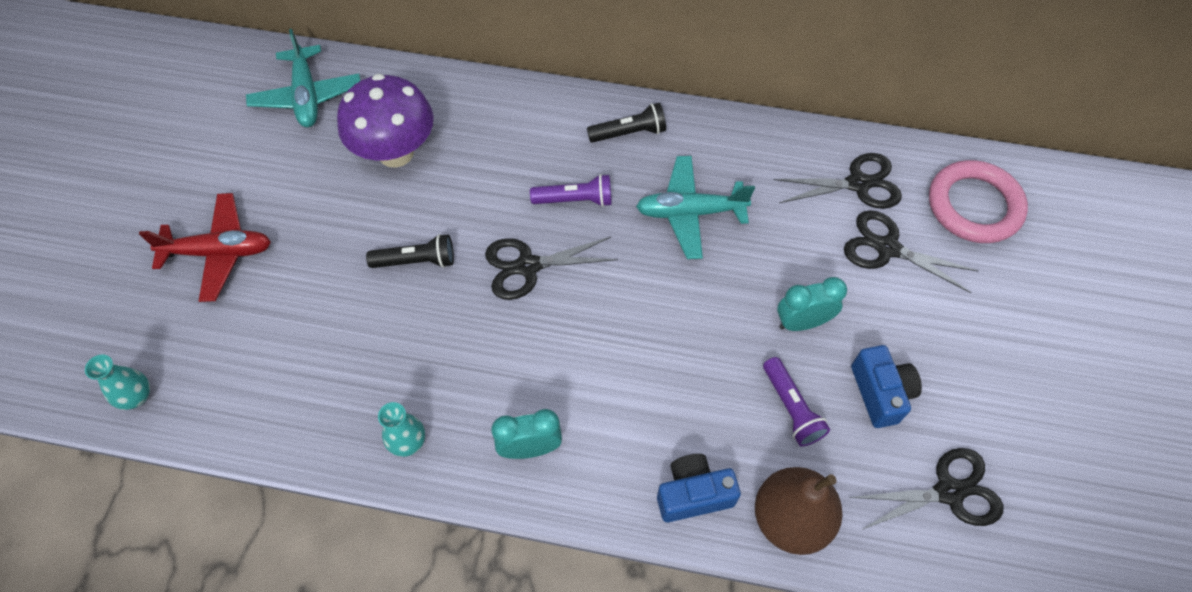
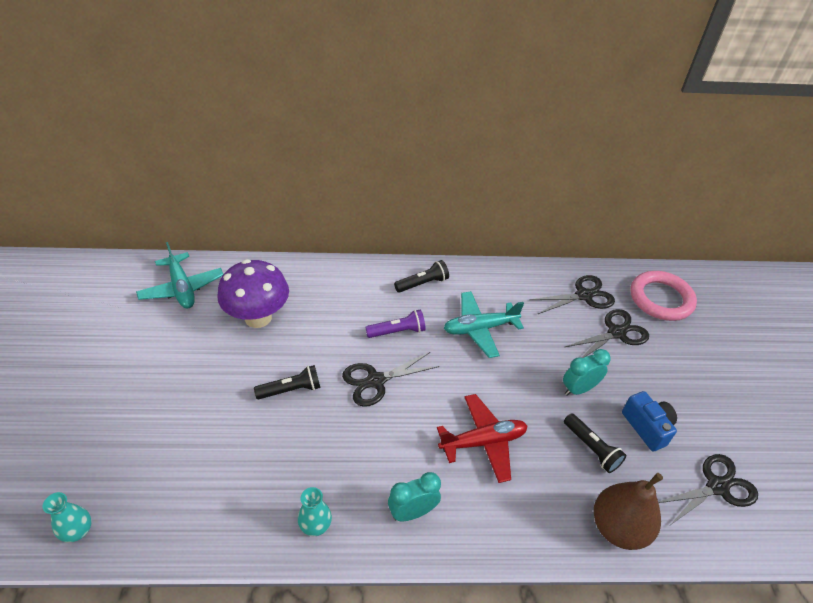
camera: 15 degrees left, 15 degrees down
(219, 252) = (131, 407): red plane -> red plane (483, 442)
(693, 494) = (544, 523): blue camera -> none
(791, 408) = (591, 448): purple flashlight -> black flashlight
(887, 248) = (616, 332): black scissors -> black scissors turned 135 degrees clockwise

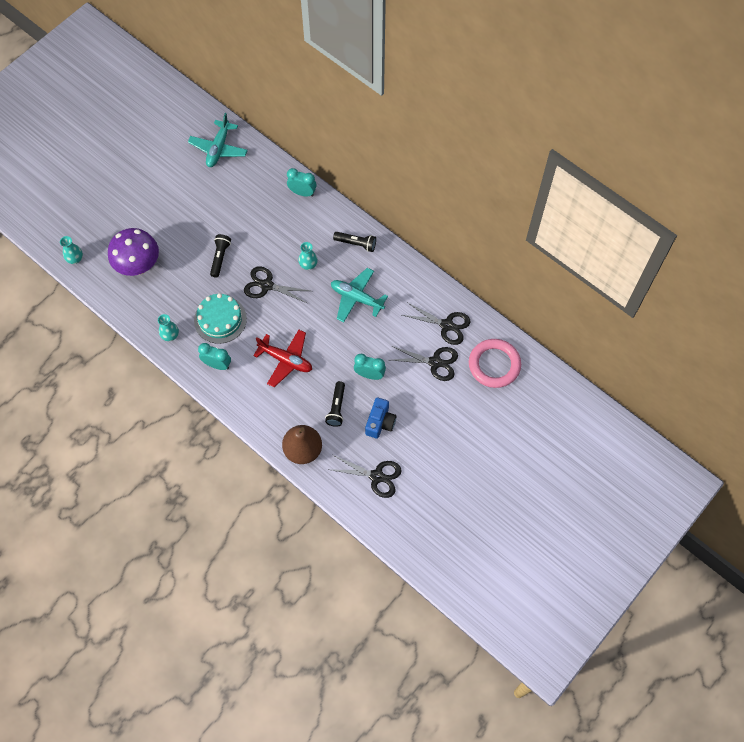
camera: 45 degrees right, 20 degrees up
(258, 317) = (242, 199): purple mushroom -> purple mushroom (138, 266)
(291, 390) = (220, 258): black flashlight -> black flashlight turned 105 degrees counterclockwise
(319, 274) = (302, 192): none -> turquoise clock
(360, 456) = (220, 319): none -> turquoise cake
(397, 331) = (308, 265): purple flashlight -> turquoise vase

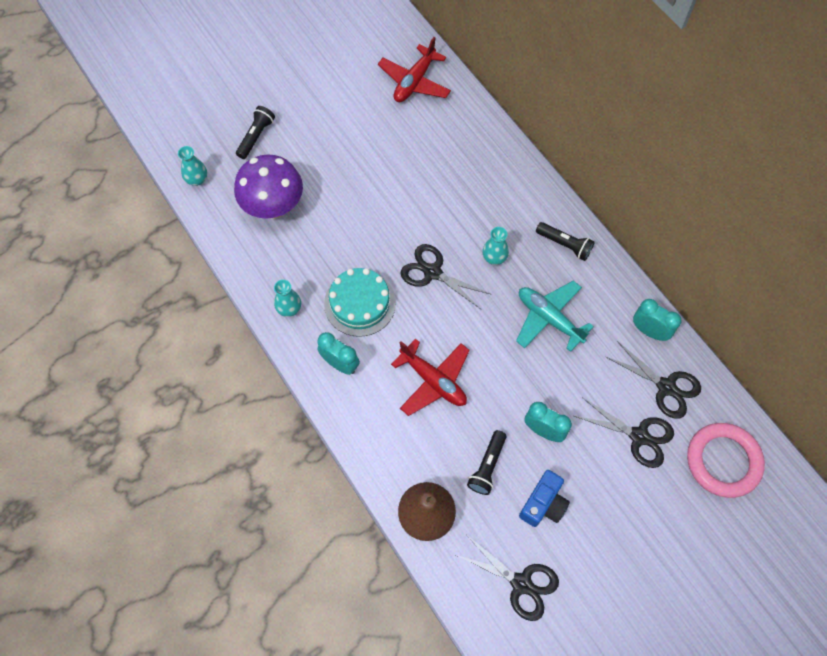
camera: 15 degrees right, 0 degrees up
(218, 148) = (414, 82): turquoise plane -> red plane
(220, 258) = (381, 221): black flashlight -> black flashlight (256, 136)
(302, 192) = (508, 161): turquoise clock -> turquoise clock (649, 331)

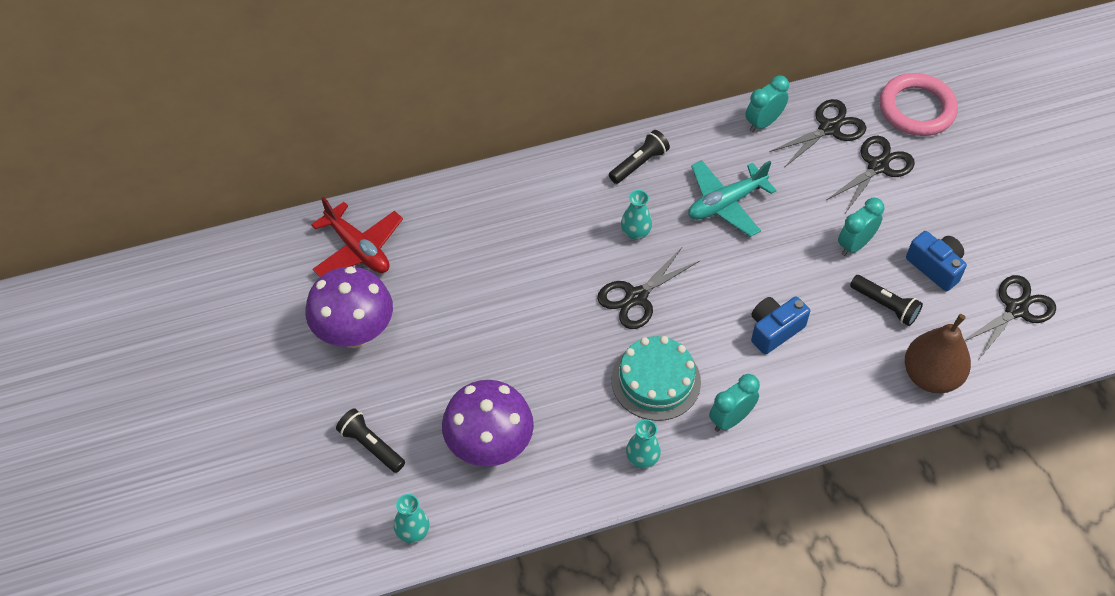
camera: 75 degrees left, 10 degrees down
(343, 100) = (354, 333): none -> purple mushroom
(433, 381) = (774, 330): red plane -> blue camera

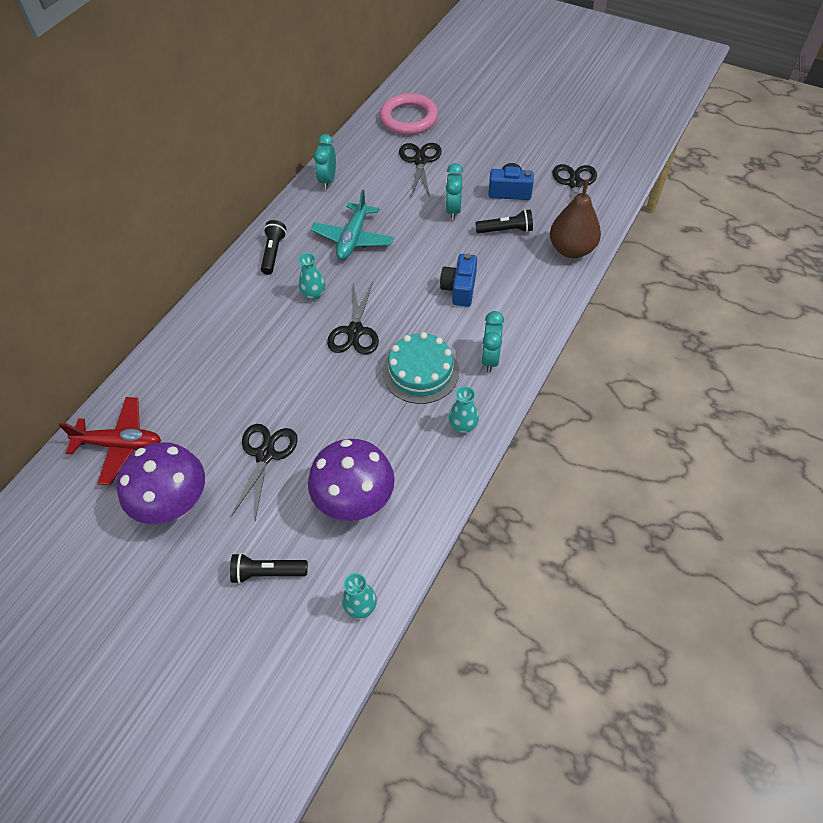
camera: 40 degrees left, 0 degrees up
(829, 128) = (370, 158): black scissors -> black scissors (265, 454)

